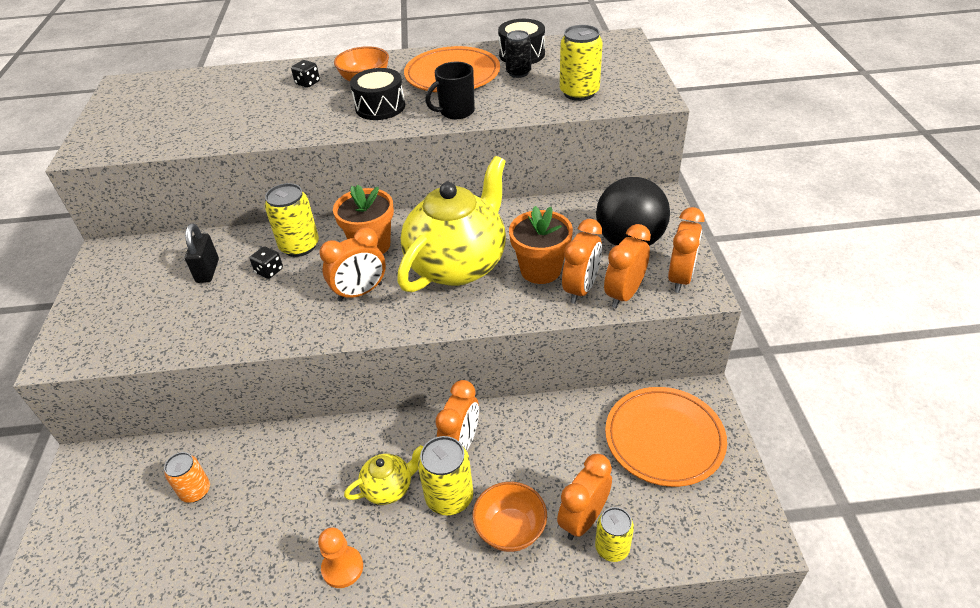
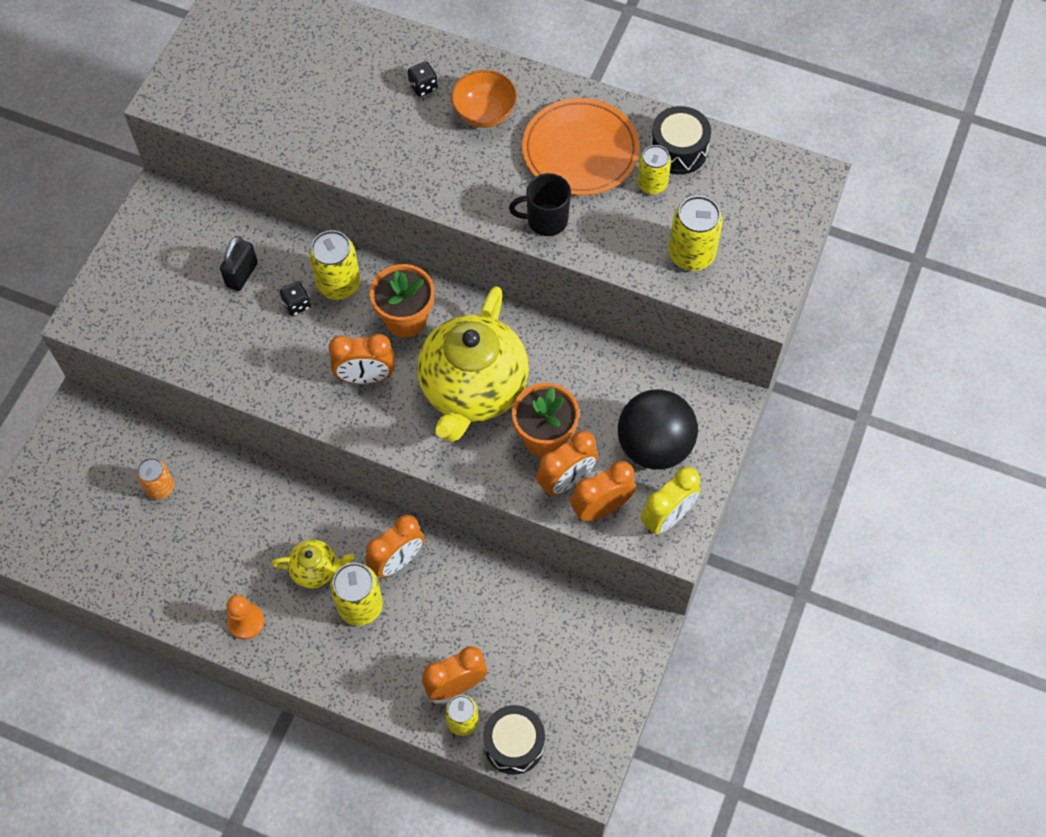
camera: 25 degrees right, 20 degrees up
(380, 107) = (475, 171): black drum -> black drum (514, 744)
(458, 265) = (473, 389): yellow teapot -> yellow teapot turned 135 degrees clockwise
(510, 530) = (392, 661): orange bowl -> none
(518, 73) = (652, 184): black can -> yellow can
(664, 439) = (576, 651): orange plate -> none
(680, 278) = (667, 517): orange clock -> yellow clock

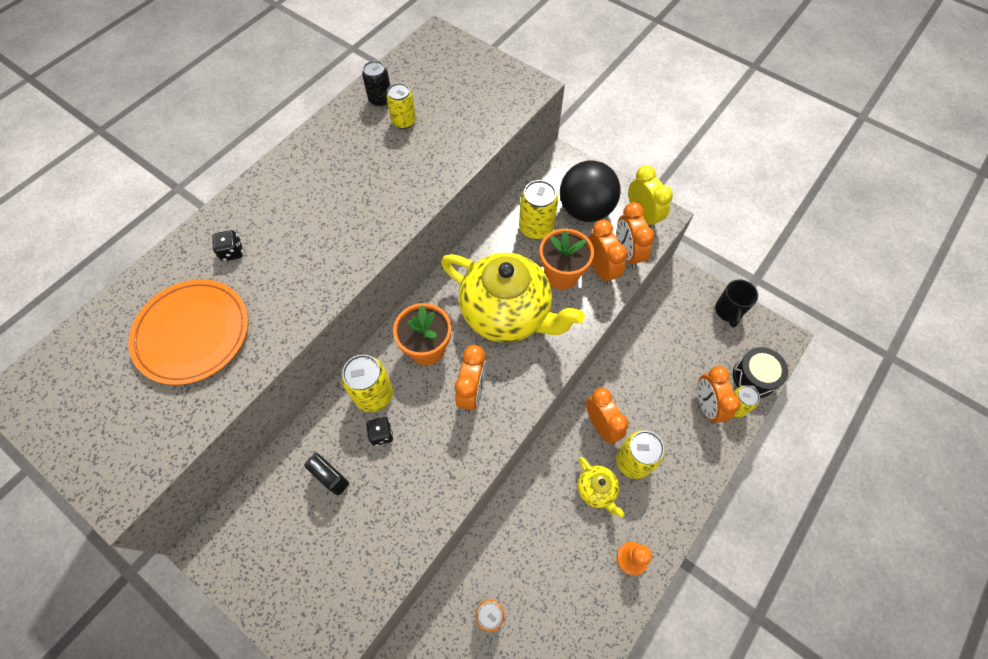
camera: 75 degrees left, 0 degrees up
(316, 570) = (596, 490): yellow teapot -> yellow teapot turned 135 degrees clockwise
(484, 113) = (284, 213): orange bowl -> none
(546, 220) = (409, 194): black mug -> black mug (728, 311)
(580, 151) = (353, 157): orange plate -> orange plate (193, 333)
(678, 150) = (380, 99): black drum -> black can
(691, 254) = (475, 114): yellow can -> yellow can (536, 228)

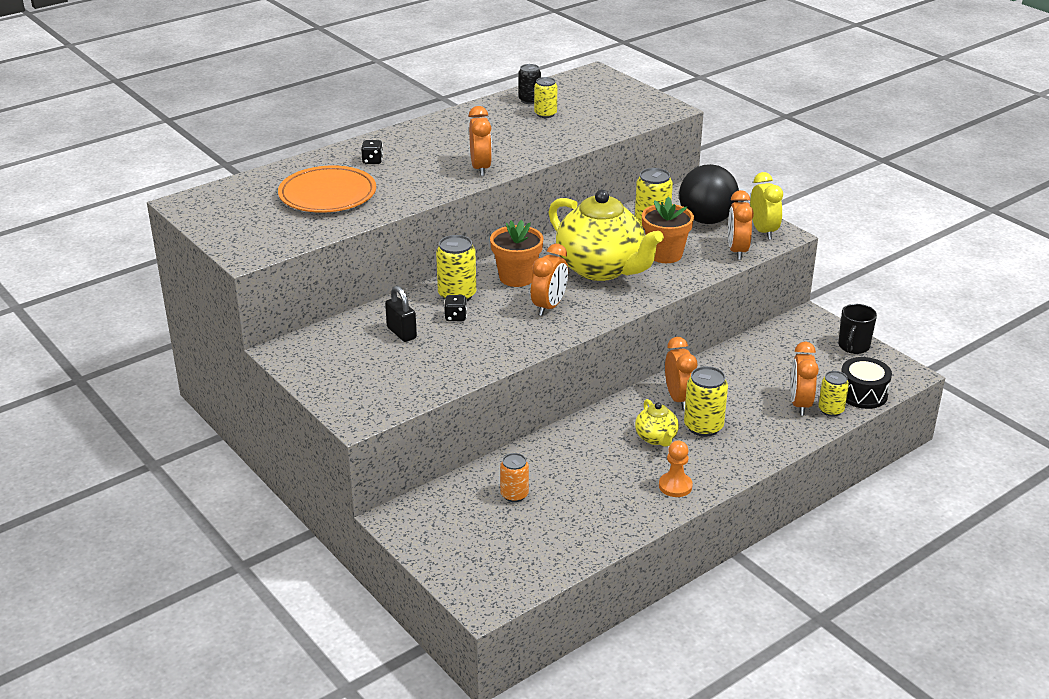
camera: 15 degrees right, 30 degrees down
(601, 269) = (705, 257): orange clock -> orange clock (481, 168)

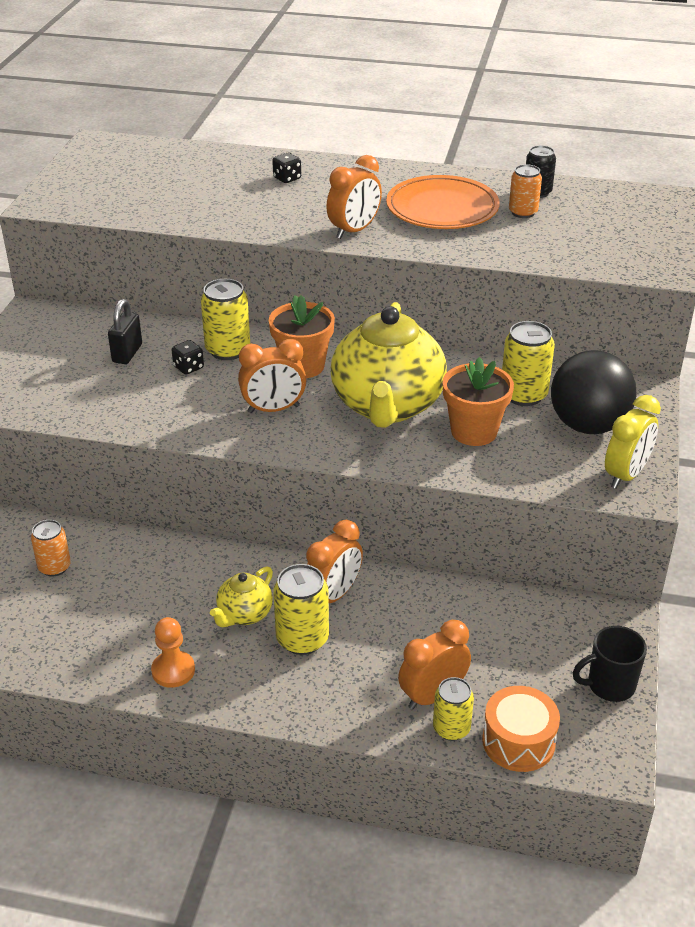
camera: 50 degrees right, 5 degrees up
(327, 194) = (194, 188): orange plate -> orange plate (442, 208)
(545, 114) = (523, 212): yellow can -> orange can
(737, 251) = (554, 476): orange clock -> none
(862, 394) = (518, 741): black drum -> orange drum

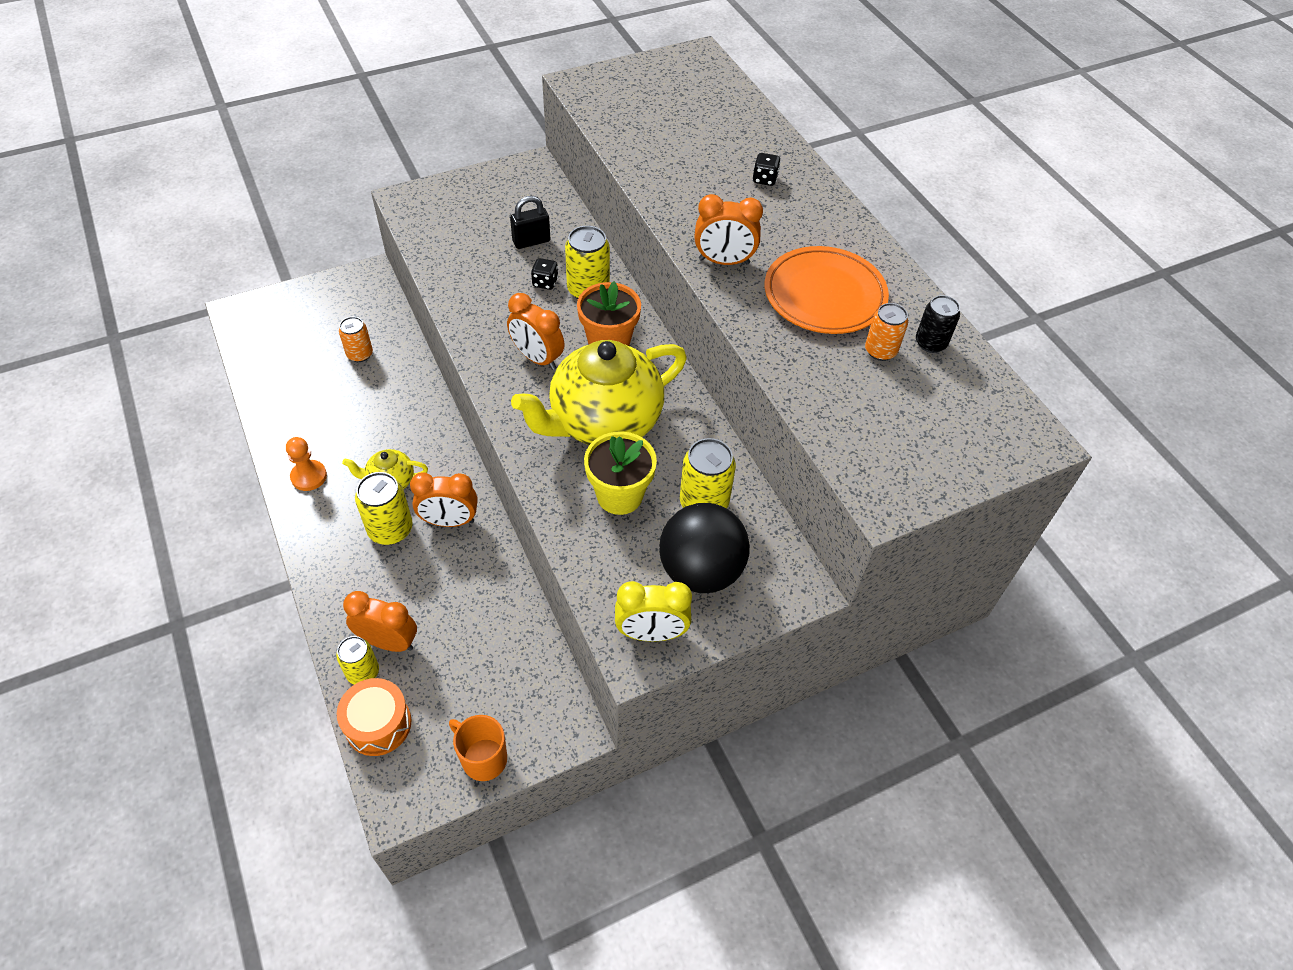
camera: 50 degrees right, 15 degrees up
(474, 431) = (619, 495): orange flower pot -> yellow flower pot
(609, 685) = (483, 758): black mug -> orange mug

